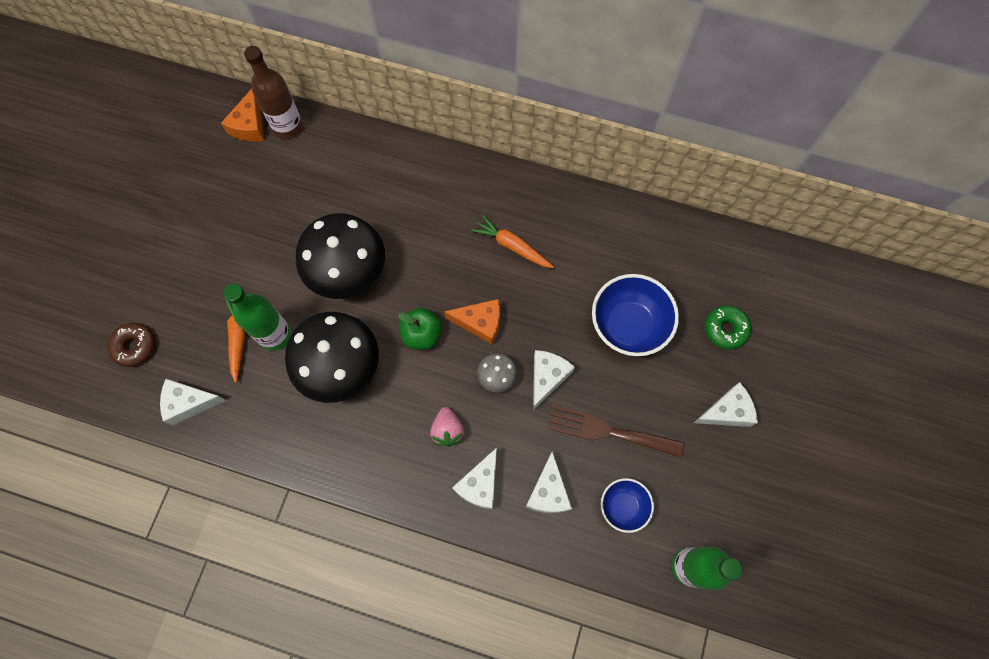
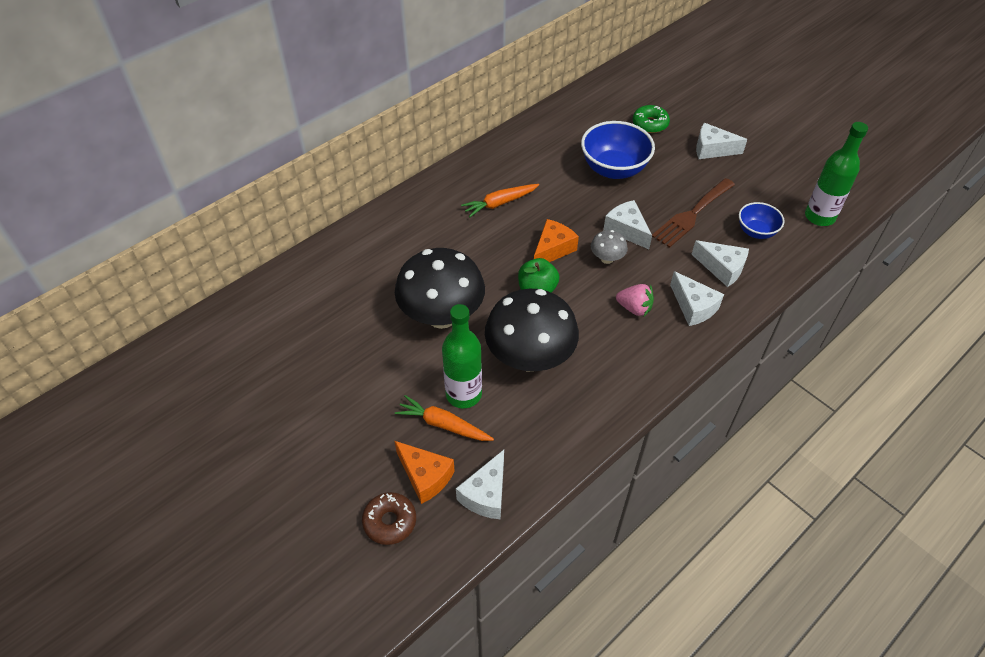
camera: 60 degrees left, 20 degrees down
(250, 125) = (229, 328): orange cheese -> orange cheese (425, 476)
(288, 127) = (258, 301): brown bottle -> none
(726, 411) = (712, 149): white cheese -> white cheese turned 90 degrees counterclockwise

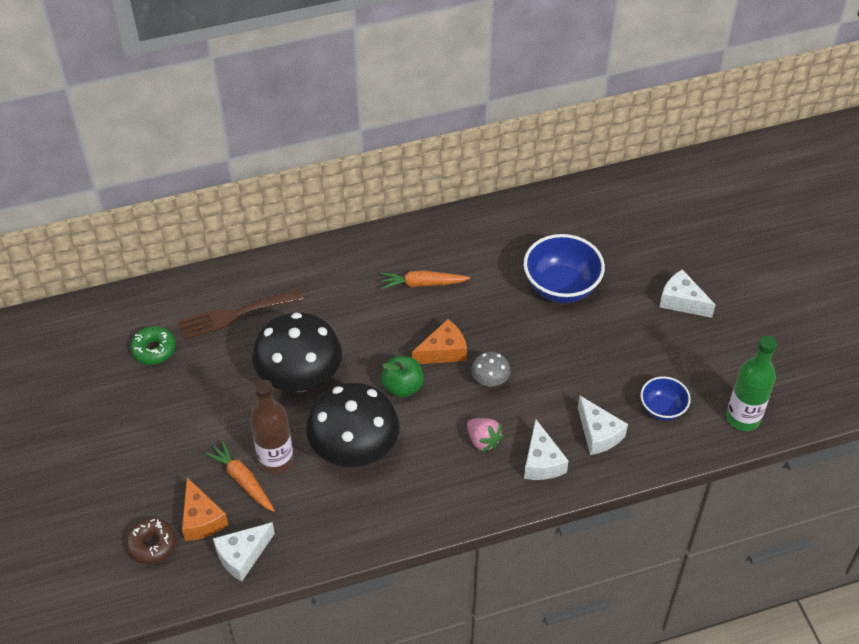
camera: 25 degrees right, 0 degrees up
(463, 394) = (276, 460): green bottle -> brown bottle
(626, 230) = (529, 358): white cheese -> none
(650, 124) = (634, 248): green donut -> green donut (154, 350)
(692, 215) = (607, 366): brown fork -> brown fork (235, 315)

